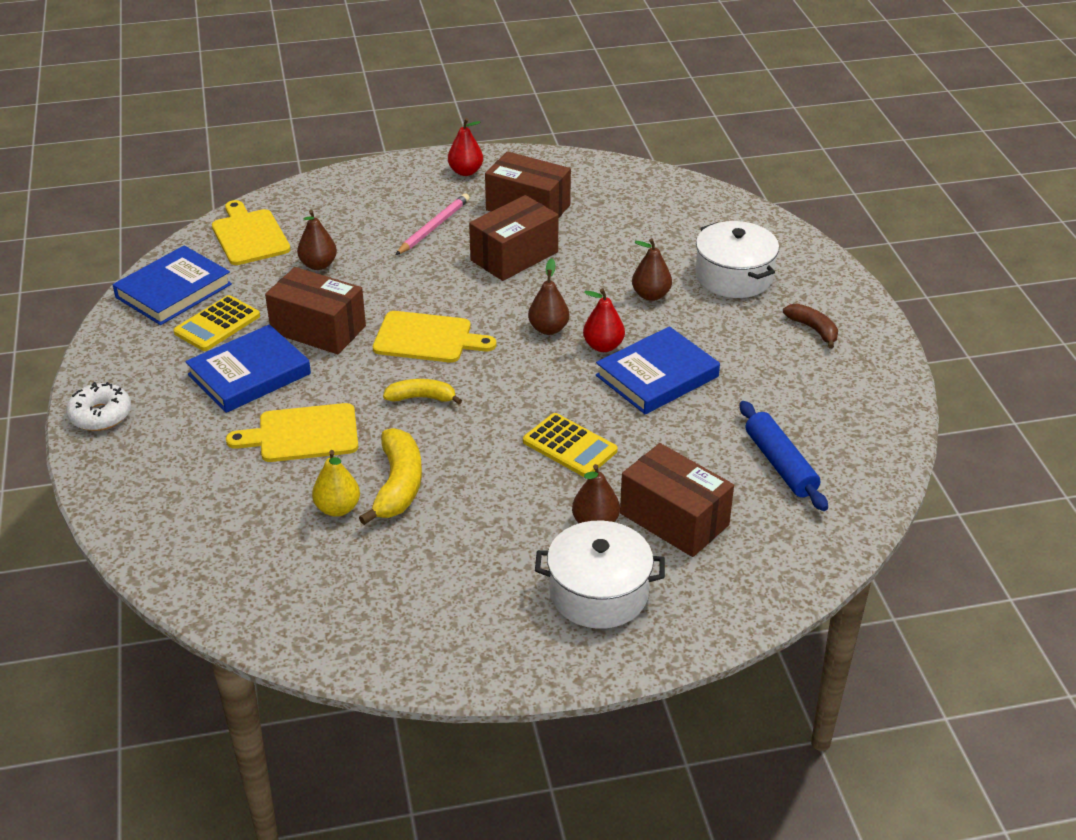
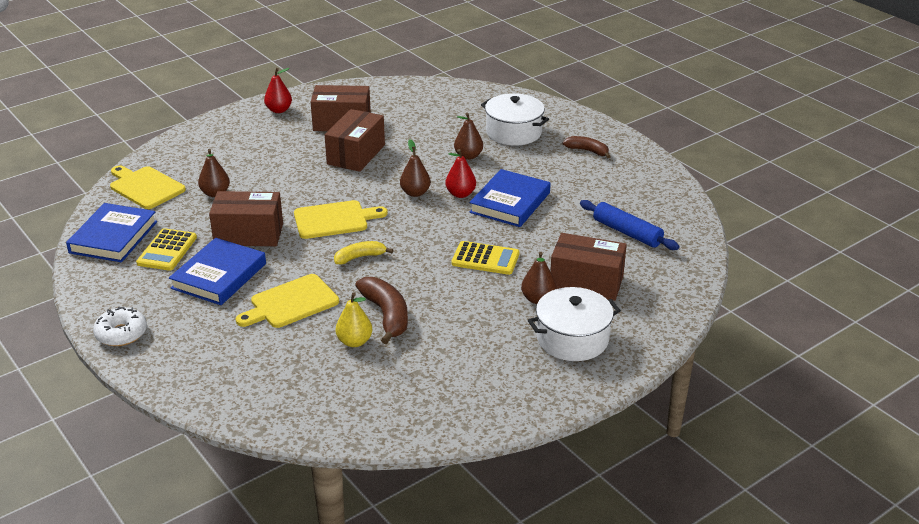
camera: 25 degrees left, 5 degrees down
(398, 485) = (386, 315): yellow banana -> brown banana
(434, 227) = (283, 150): pink pencil -> none

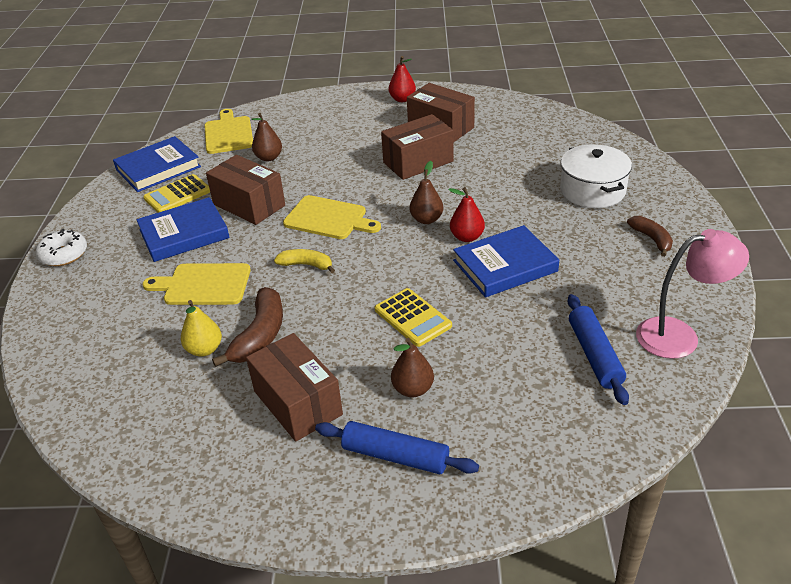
camera: 40 degrees right, 5 degrees up
(468, 156) = (518, 200): brown pear -> none
(572, 339) = (395, 456): white pot -> blue rolling pin
(586, 282) = (484, 394): brown box -> brown box (297, 403)
(664, 202) = (679, 336): none -> pink lamp

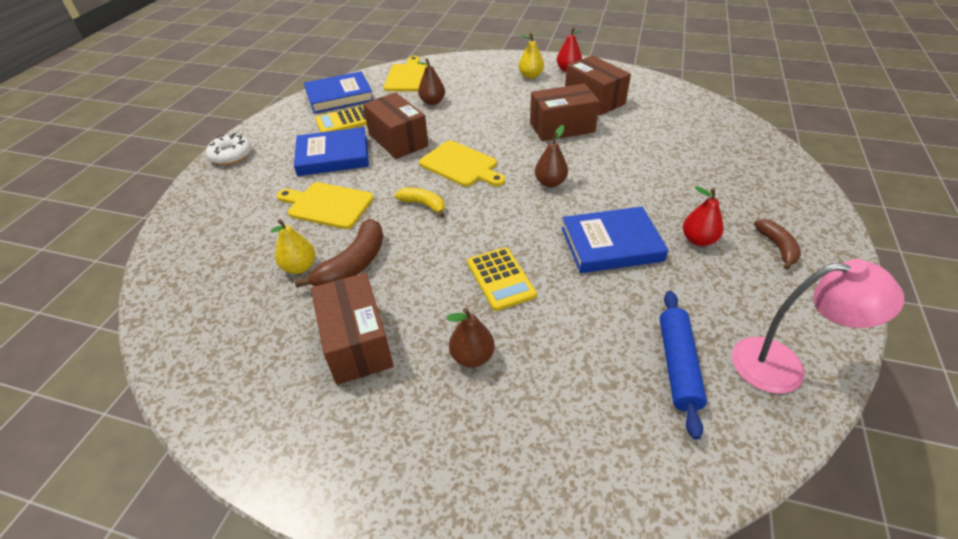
camera: 15 degrees right, 5 degrees up
(365, 112) = (530, 76): none -> yellow pear
(395, 456) = (426, 429): blue rolling pin -> none
(467, 237) = (583, 207): red pear -> red pear (698, 240)
(592, 190) = (725, 184): white pot -> none

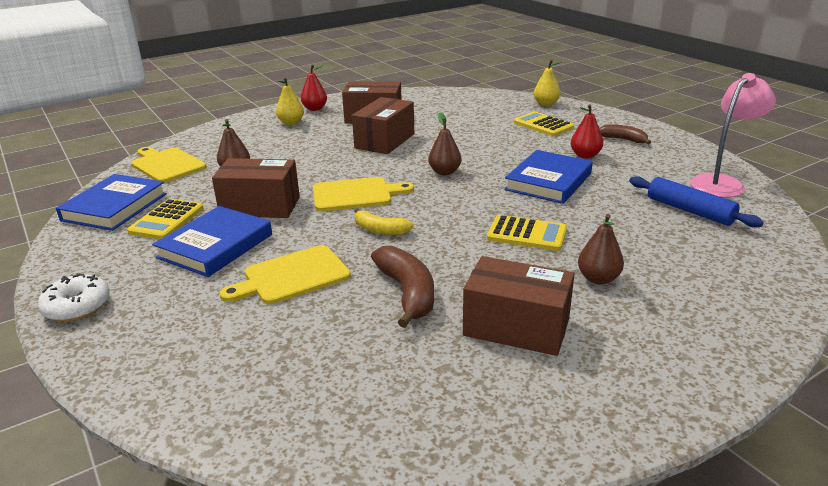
camera: 50 degrees left, 15 degrees down
(300, 267) = (364, 324): yellow pear -> yellow pear (546, 104)
(423, 205) = (380, 230): yellow banana -> yellow banana turned 135 degrees counterclockwise
(725, 183) = (543, 125): none -> yellow calculator

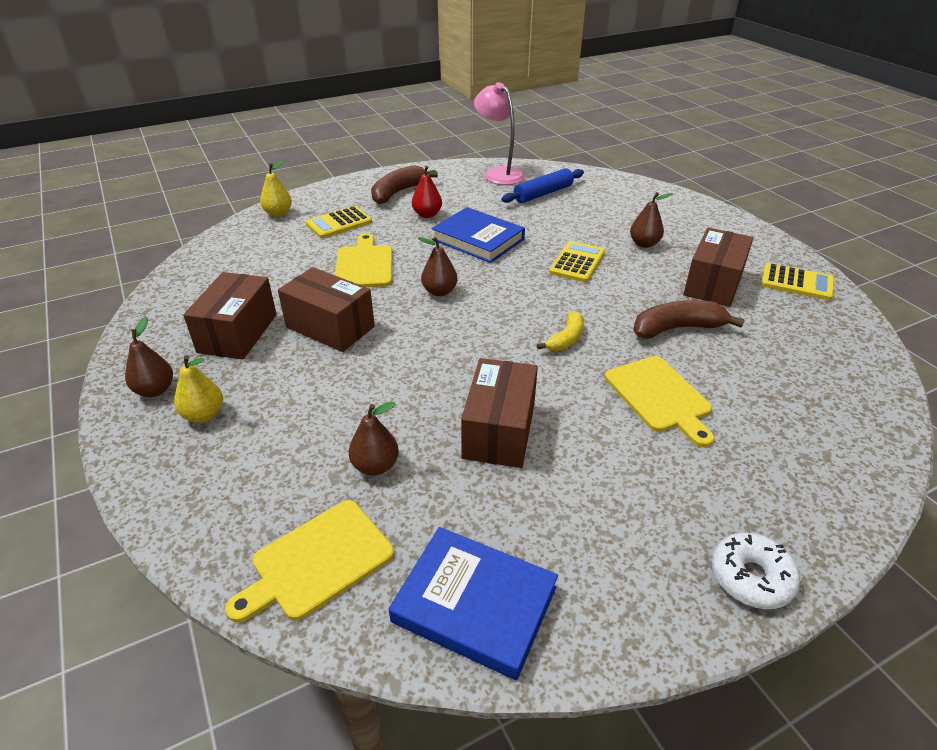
camera: 85 degrees left, 10 degrees up
(167, 220) = (527, 524): yellow calculator -> yellow calculator (797, 283)
(215, 246) = (600, 463): blue book -> none
(315, 109) = (155, 390): red pear -> brown pear
(356, 194) = (481, 353): yellow cutting board -> yellow cutting board (364, 265)
(623, 139) = (398, 192): brown banana -> brown banana, size x1.58

